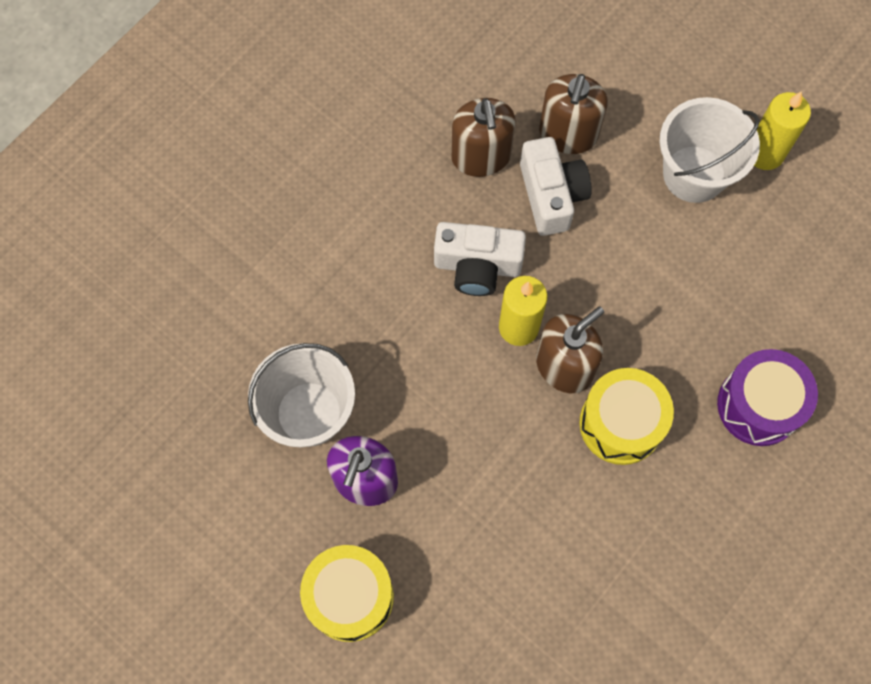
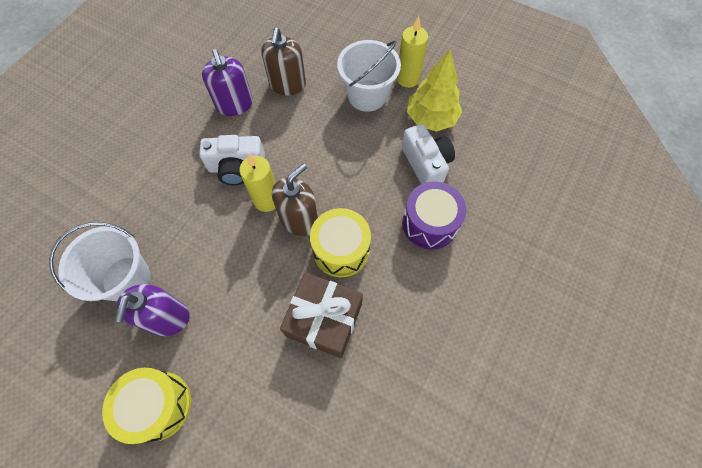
camera: 10 degrees left, 5 degrees down
(481, 156) = (234, 104): brown soap dispenser -> purple soap dispenser
(551, 195) = (281, 120): white camera -> white camera (426, 164)
(584, 521) = (324, 320): none -> brown gift
(791, 231) = (431, 118): none -> yellow tree

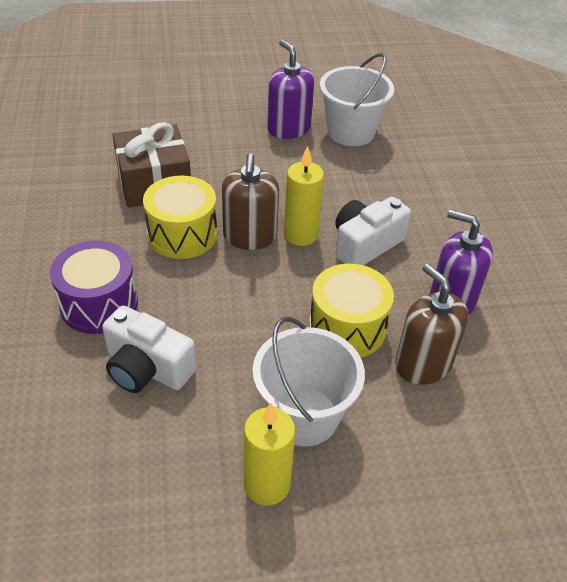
camera: 140 degrees right, 20 degrees down
(158, 405) = (238, 94): yellow drum -> yellow drum (347, 327)
(431, 118) = (182, 437): yellow tree -> none

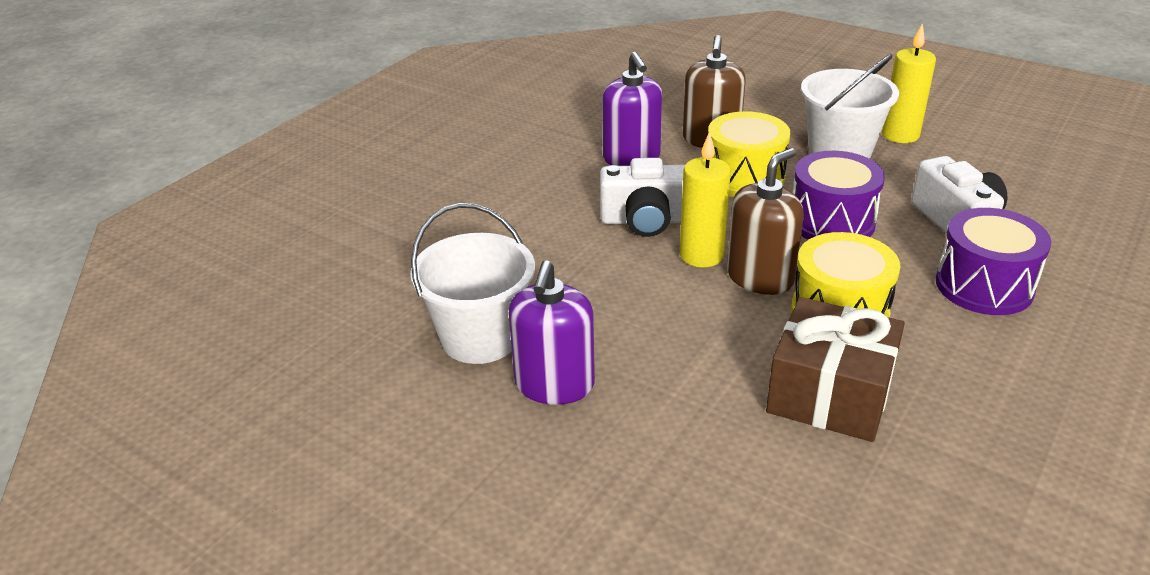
camera: 135 degrees left, 10 degrees down
(243, 313) = (831, 221): none -> purple drum

